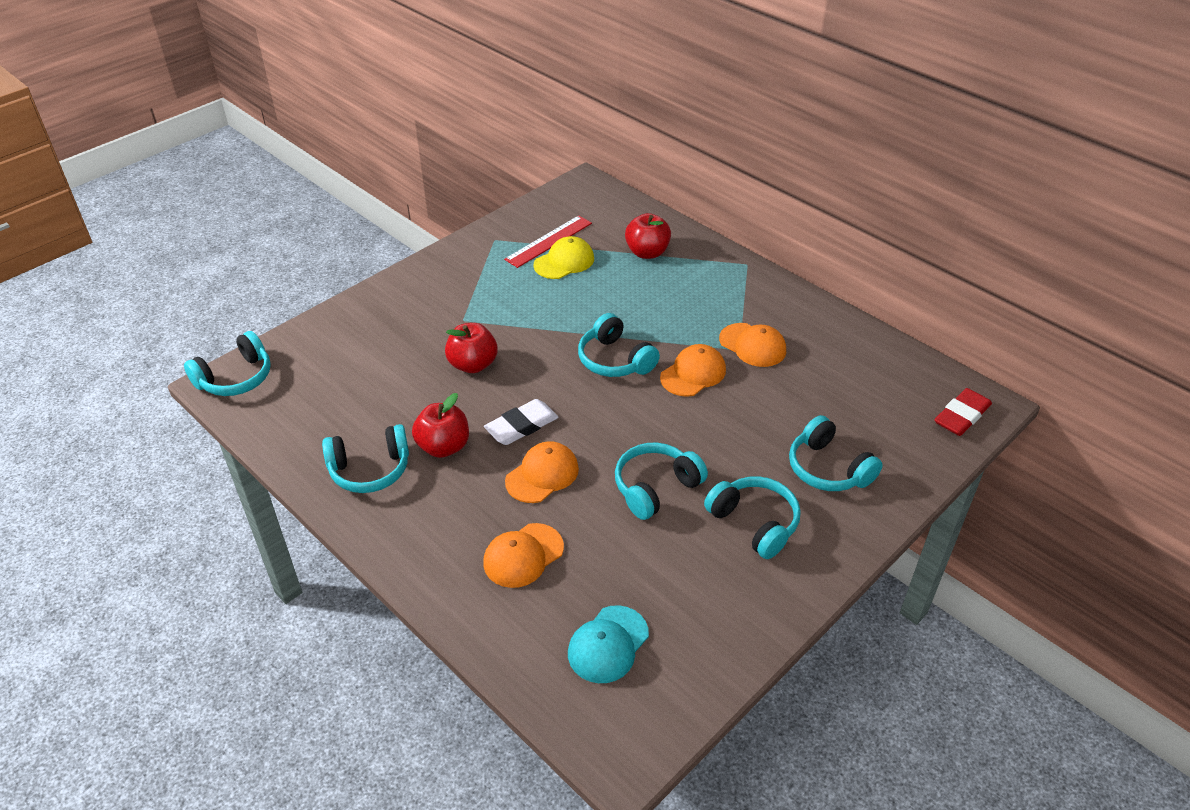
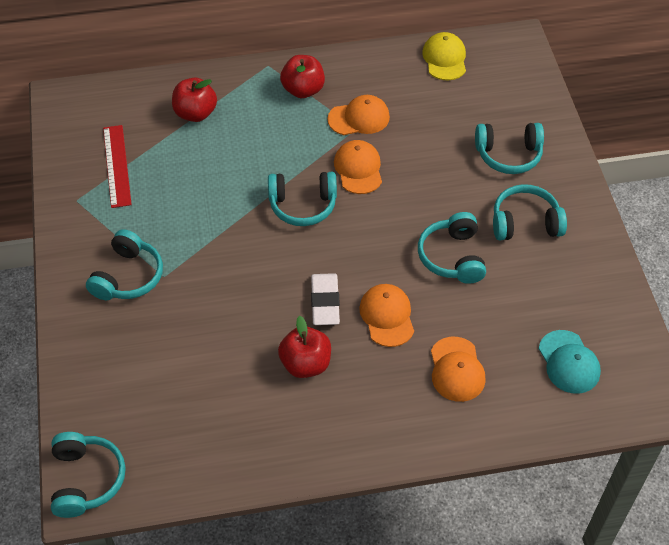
camera: 55 degrees left, 10 degrees up
(370, 470) = (290, 426): turquoise headphones -> turquoise headphones (128, 276)
(473, 364) = (226, 297): red apple -> red apple (303, 90)
(564, 262) = (154, 170): yellow cap -> yellow cap (445, 59)
(961, 416) = (517, 59): red eraser -> none

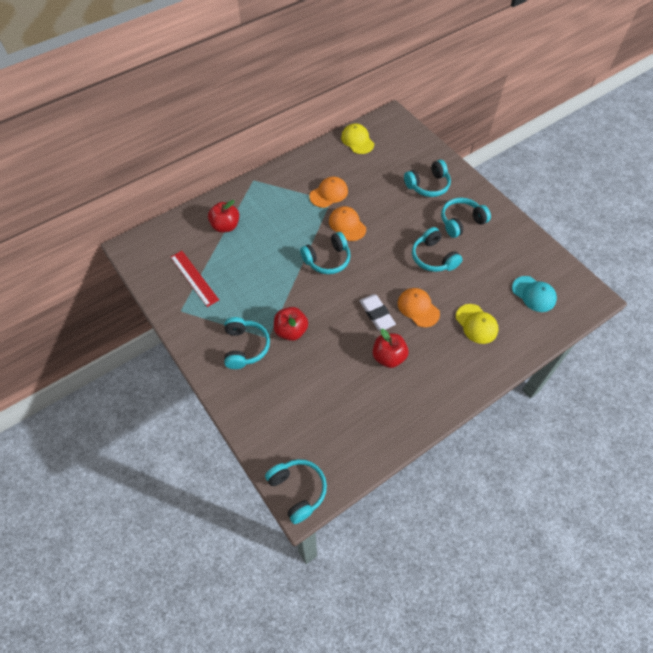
camera: 25 degrees left, 5 degrees up
(303, 90) = (284, 188): red apple -> red apple (291, 331)
(456, 369) = (476, 324): orange cap -> yellow cap

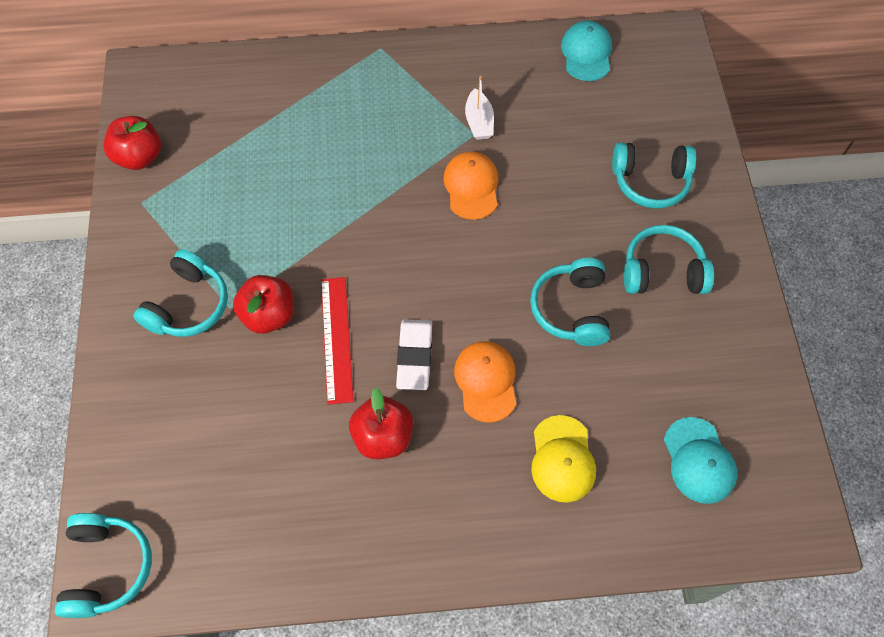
camera: 30 degrees right, 5 degrees up
(194, 278) = (192, 162): red ruler -> red ruler (336, 339)
(225, 226) = (290, 102): red apple -> red apple (139, 157)
(327, 259) = (401, 229): turquoise headphones -> none
(329, 194) = (479, 122): orange cap -> white boat
(357, 140) = (586, 53): yellow cap -> turquoise cap

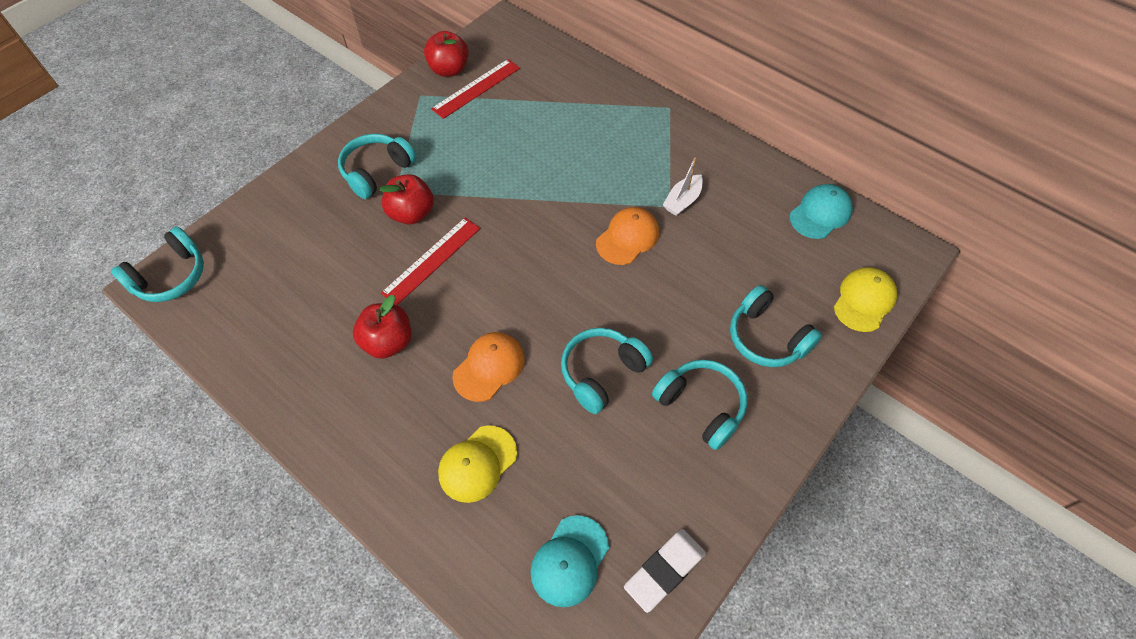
camera: 45 degrees right, 5 degrees down
(188, 155) = (476, 88): none -> red ruler
(189, 305) = (376, 171): turquoise headphones -> turquoise headphones turned 150 degrees clockwise
(414, 356) = (464, 311): white eraser -> white eraser (664, 571)
(682, 99) = (864, 300): none -> yellow cap

